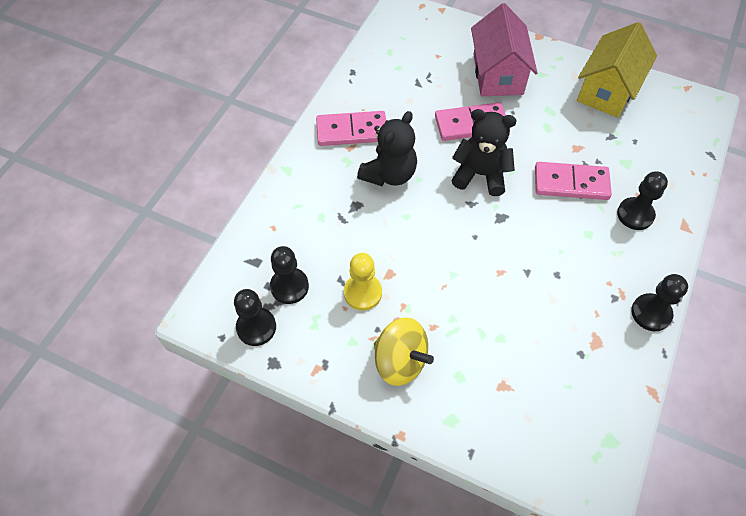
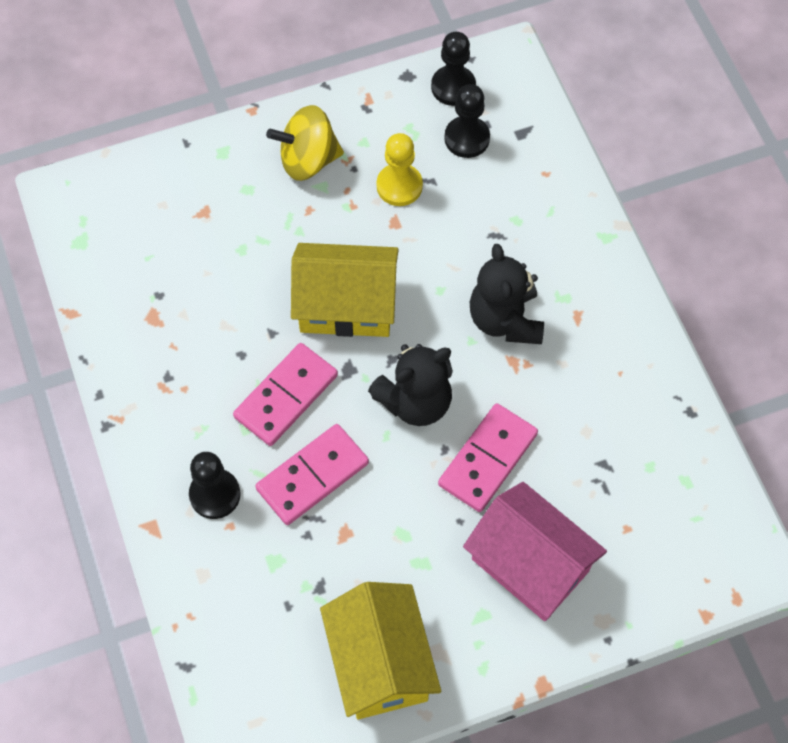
camera: 135 degrees right, 5 degrees up
(352, 131) = (599, 335): pink domino -> pink domino (286, 396)
(468, 250) = (346, 305): none -> yellow house
(651, 313) = (122, 389): black pawn -> none

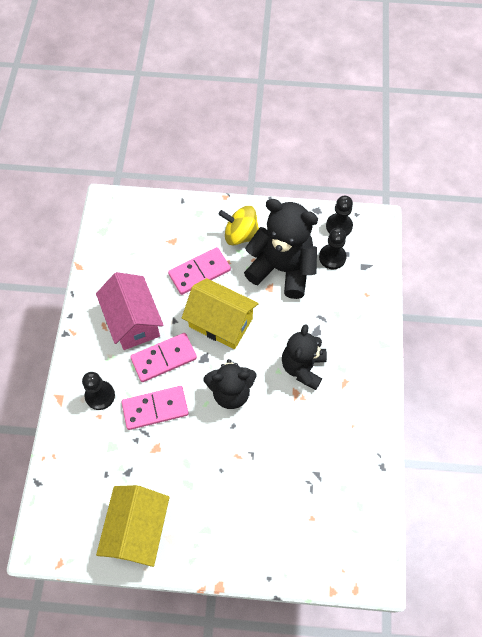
camera: 25 degrees right, 0 degrees up
(399, 186) = (282, 269): yellow pawn -> black teddy bear
(487, 459) = (253, 442): pink domino -> pink domino (199, 272)
(530, 565) = (247, 513): pink house -> pink house (133, 321)

